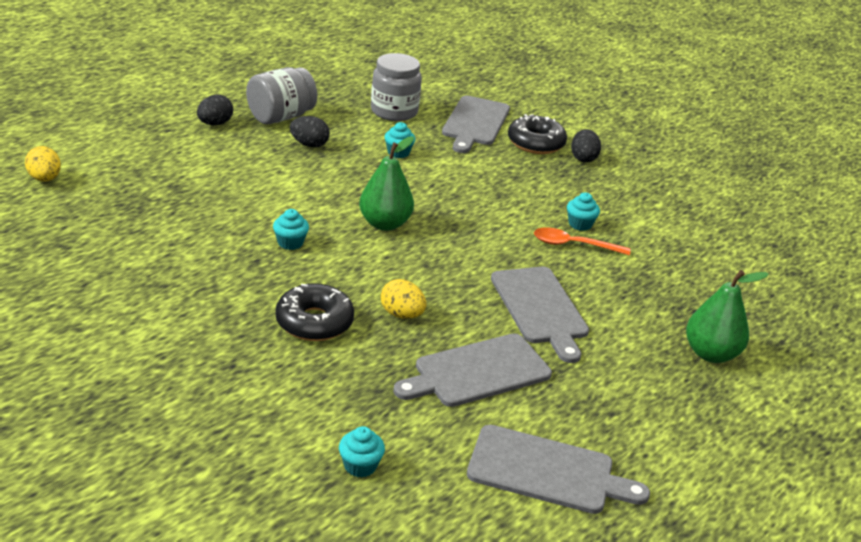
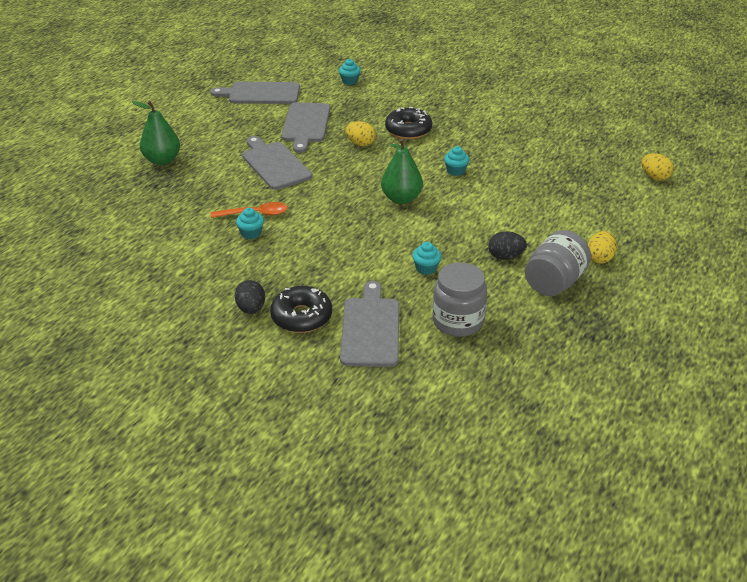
camera: 170 degrees right, 5 degrees up
(215, 124) = (599, 258): black egg -> yellow egg
(477, 372) = (306, 125): grey cutting board -> grey cutting board turned 135 degrees clockwise

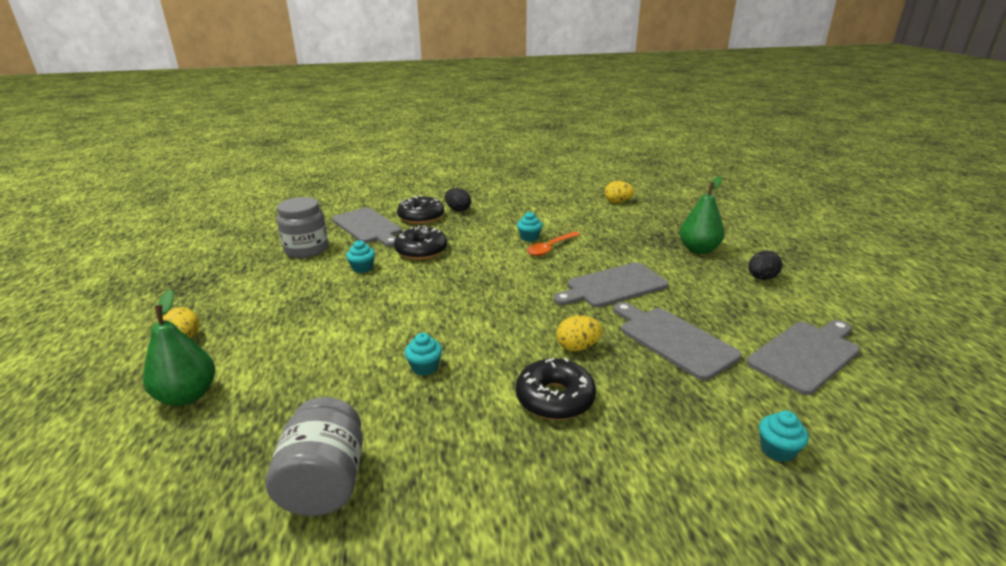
camera: 140 degrees right, 10 degrees down
(274, 164) = (613, 286): grey cutting board -> grey cutting board turned 135 degrees clockwise
(357, 264) = (421, 251): none -> black donut
(401, 198) = (449, 309): green pear -> green pear (187, 395)
(505, 256) = (294, 302): black egg -> black egg (761, 278)
(554, 282) = (232, 301): grey jar -> grey jar (324, 482)
(654, 177) = (85, 515): yellow egg -> yellow egg (617, 202)

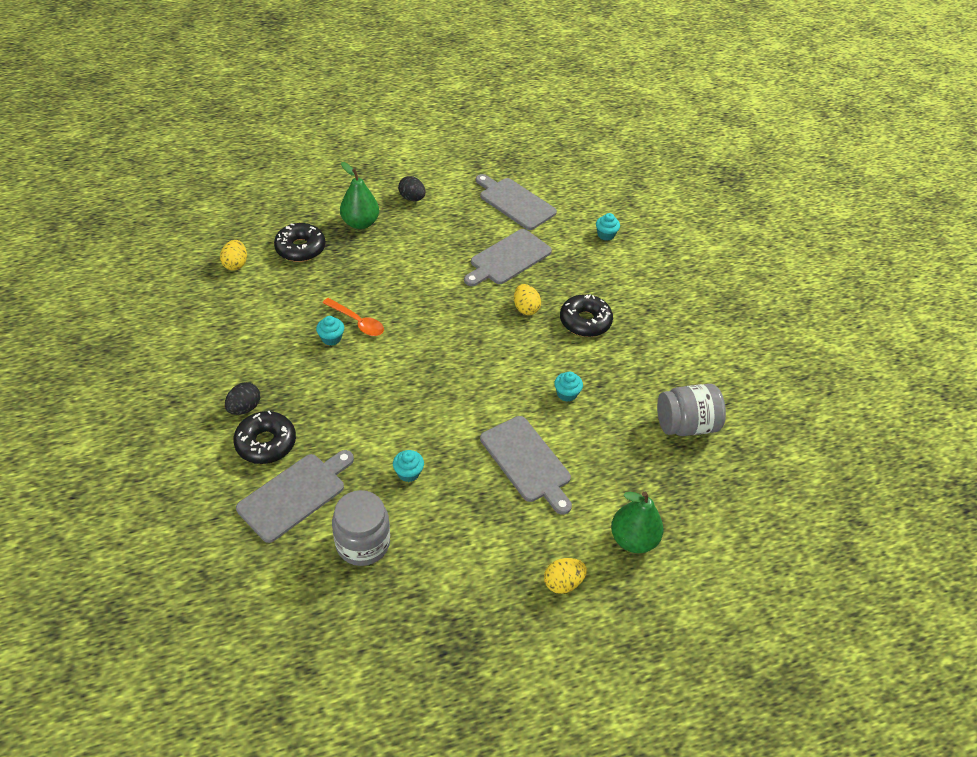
camera: 100 degrees left, 20 degrees up
(421, 251) = (364, 427): black donut -> black donut (300, 248)
(613, 286) = (432, 283): grey cutting board -> grey cutting board (527, 462)

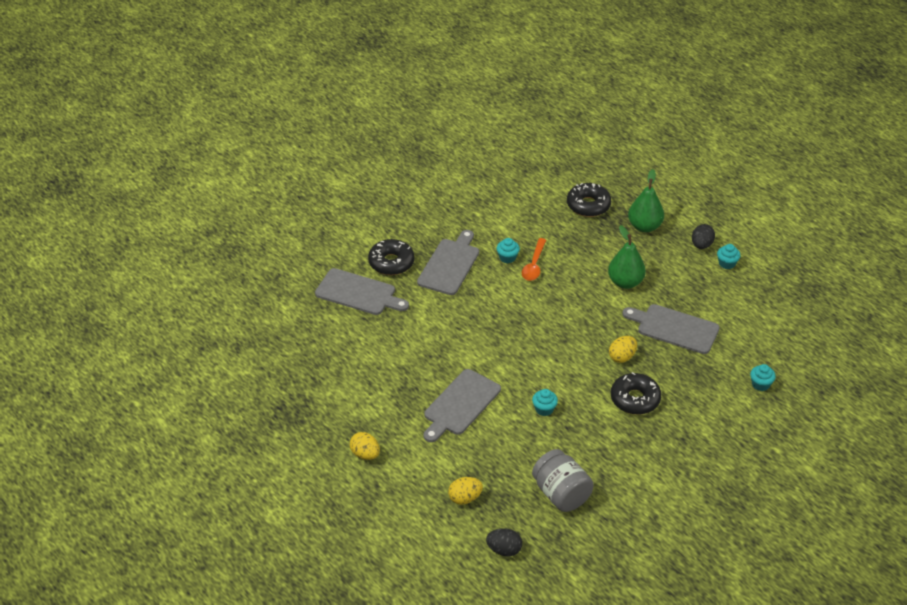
camera: 70 degrees right, 5 degrees down
(236, 264) = (544, 179): yellow egg -> yellow egg (465, 498)
(244, 408) = (414, 240): black egg -> black egg (504, 550)
(363, 543) = (339, 340): grey jar -> none
(408, 473) = (410, 343): turquoise cupcake -> turquoise cupcake (727, 263)
(515, 202) = (753, 311): grey cutting board -> grey cutting board (450, 265)
(633, 539) = (425, 486): green pear -> green pear (625, 282)

